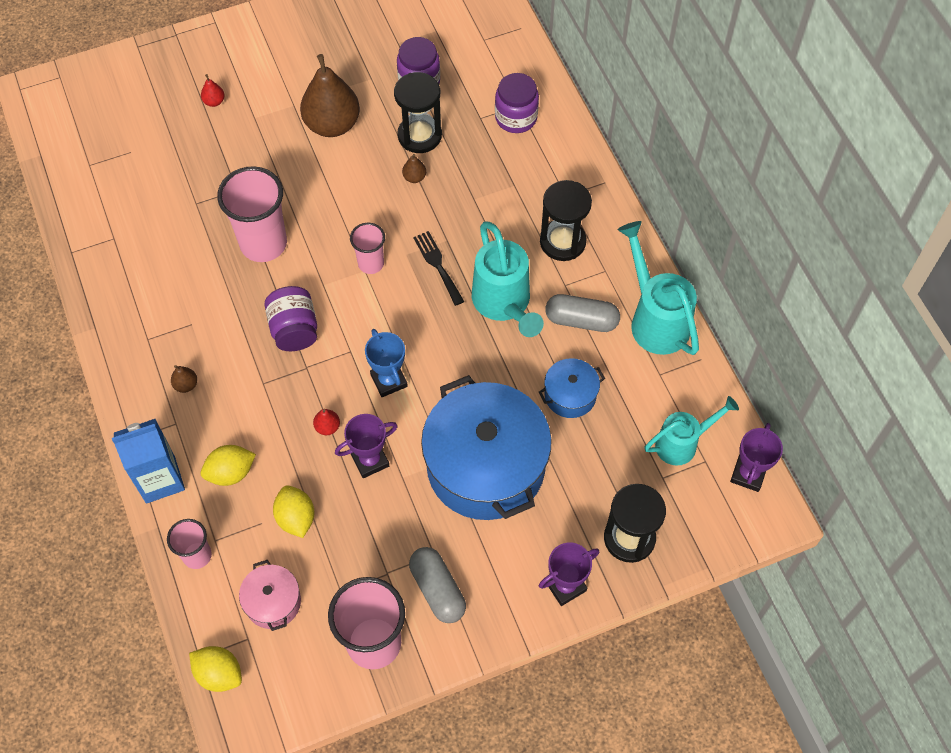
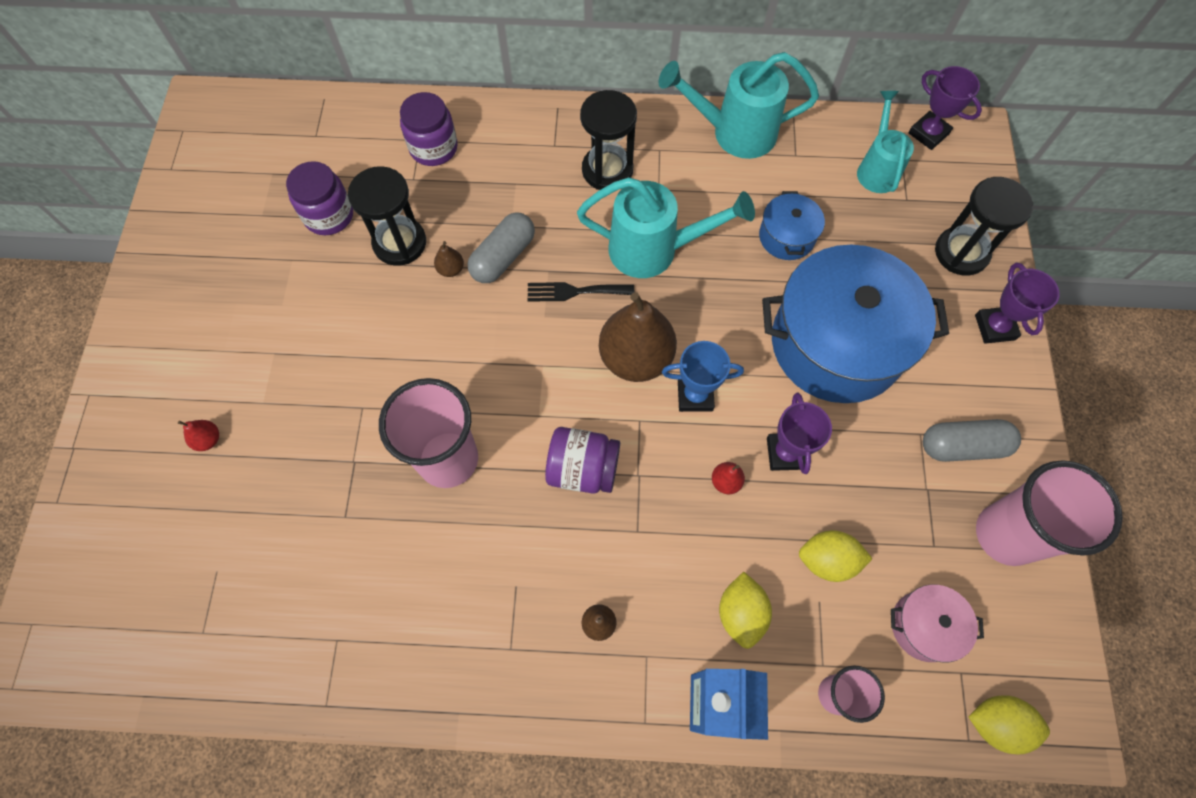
camera: 65 degrees left, 5 degrees up
(219, 674) = (996, 723): yellow lemon -> yellow lemon turned 45 degrees clockwise
(332, 124) = (328, 323): brown pear -> brown pear (636, 358)
(371, 263) = (538, 355): pink cup -> none
(581, 320) = (706, 192): grey capsule -> grey capsule (503, 257)

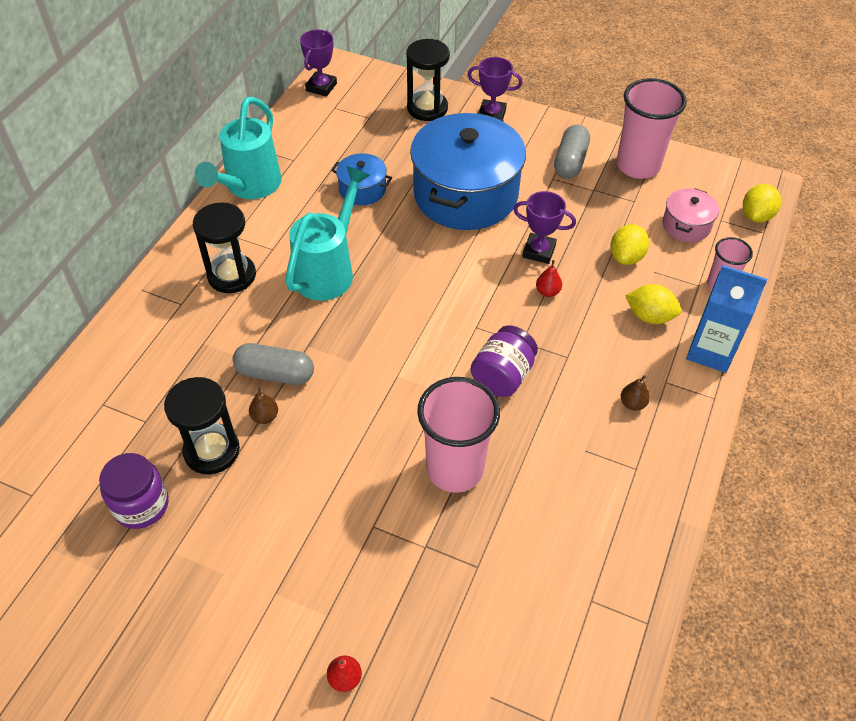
camera: 70 degrees left, 15 degrees down
(433, 148) = (120, 395): purple jar -> none
(503, 257) = (275, 373): grey capsule -> grey capsule turned 45 degrees counterclockwise
(575, 291) = (338, 333): black fork -> none
(636, 358) = (420, 312): brown pear -> none
(695, 396) = (470, 286): blue trophy -> none
(877, 169) = (334, 122): turquoise watering can -> none
(928, 133) = (321, 87): purple trophy -> purple trophy turned 45 degrees counterclockwise

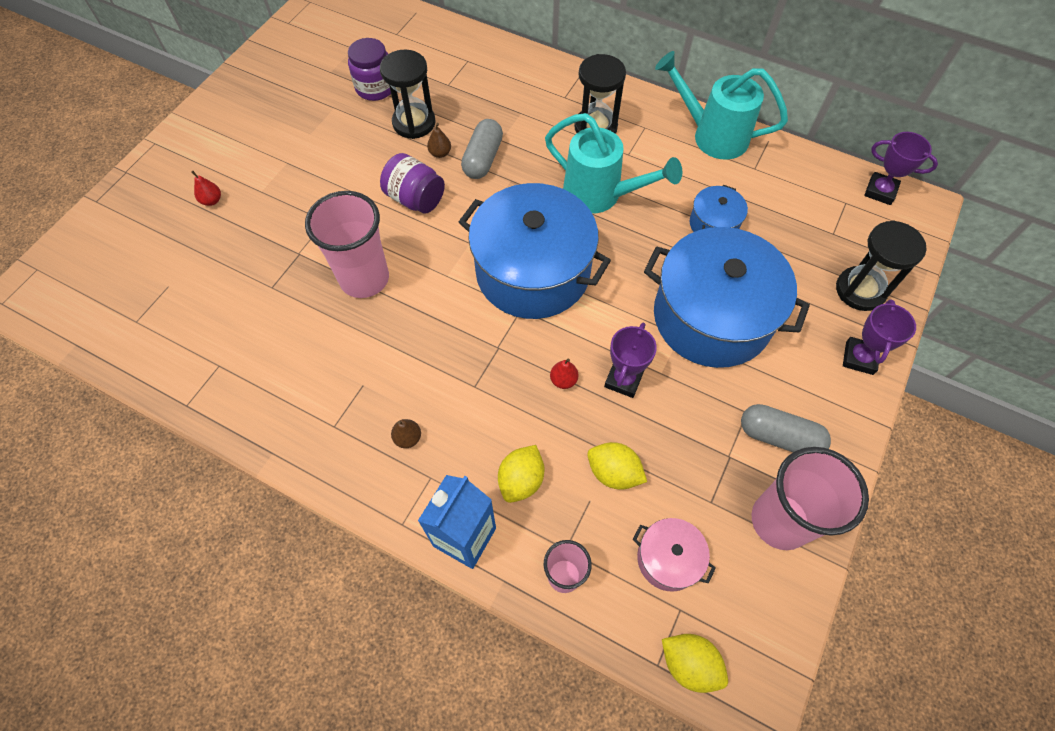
camera: 95 degrees right, 10 degrees up
(430, 320) = (533, 272): none -> blue pot
(502, 376) = (458, 326): purple jar -> purple jar (415, 199)

